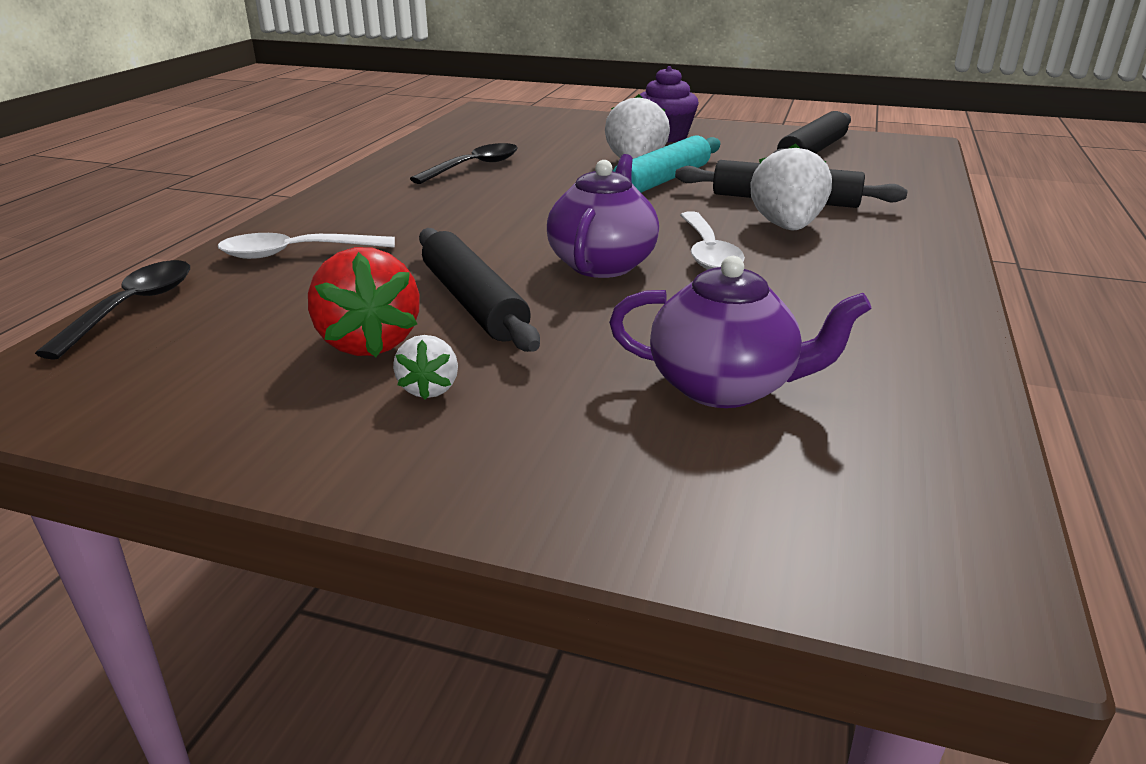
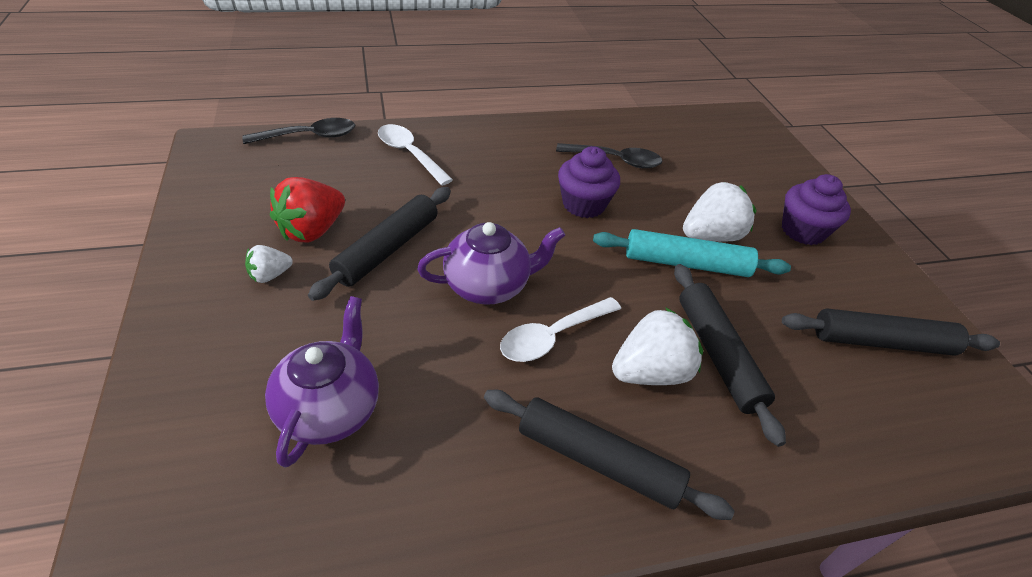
camera: 55 degrees right, 15 degrees up
(526, 195) = (583, 204): none -> purple cupcake
(725, 387) = (330, 409): purple teapot -> purple teapot turned 150 degrees counterclockwise
(877, 271) = (598, 460): none -> black rolling pin

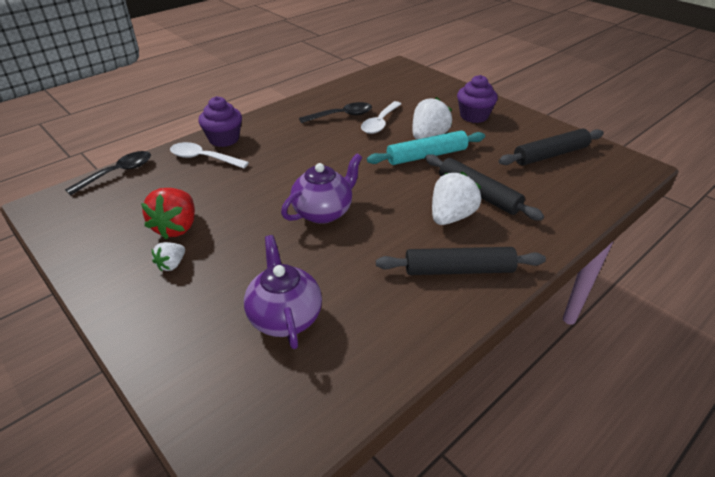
camera: 25 degrees left, 5 degrees down
(387, 249) = (240, 218): black rolling pin -> none
(552, 336) = (384, 222): white spoon -> white spoon (380, 123)
(583, 204) = (343, 146): purple cupcake -> purple cupcake (224, 139)

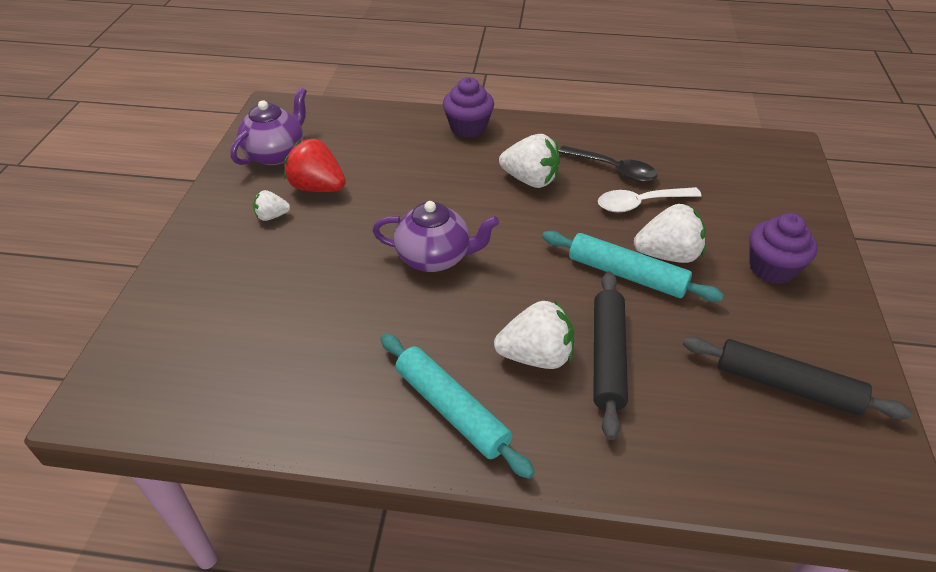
camera: 50 degrees right, 5 degrees up
(118, 173) = (350, 110): black spoon -> none
(176, 227) = (317, 187): red strawberry -> red strawberry turned 60 degrees clockwise
(203, 158) = (425, 136): white spoon -> none
(285, 316) = (271, 321): purple teapot -> purple teapot (276, 153)
(308, 144) = (530, 180): none -> white strawberry
(458, 269) = (452, 409): black rolling pin -> turquoise rolling pin

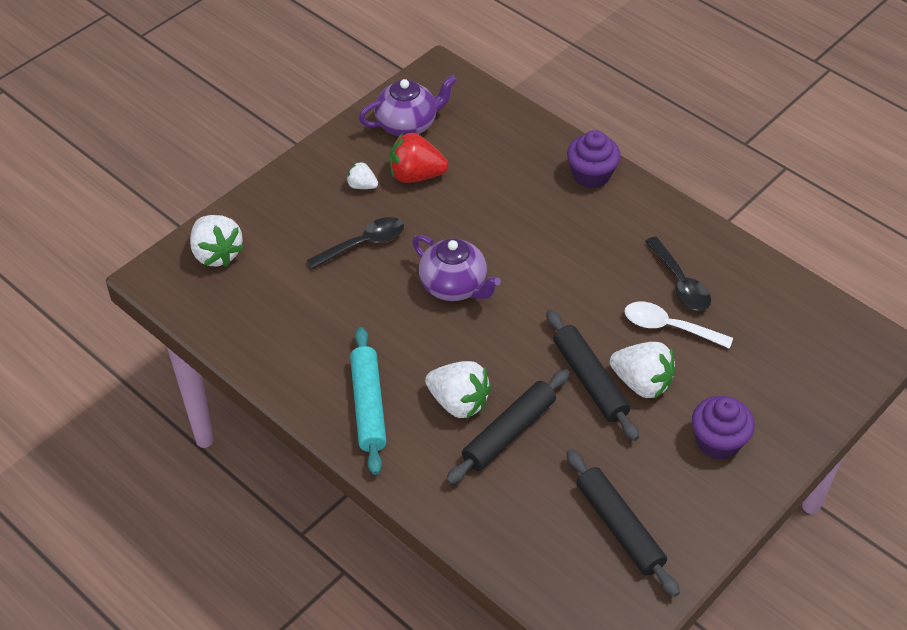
camera: 35 degrees right, 5 degrees up
(315, 263) = (363, 244): none -> black spoon
(317, 187) = (415, 175): red strawberry -> red strawberry turned 60 degrees counterclockwise
(530, 180) = (595, 256): white strawberry -> white strawberry (216, 254)
(626, 275) = (589, 381): turquoise rolling pin -> black rolling pin

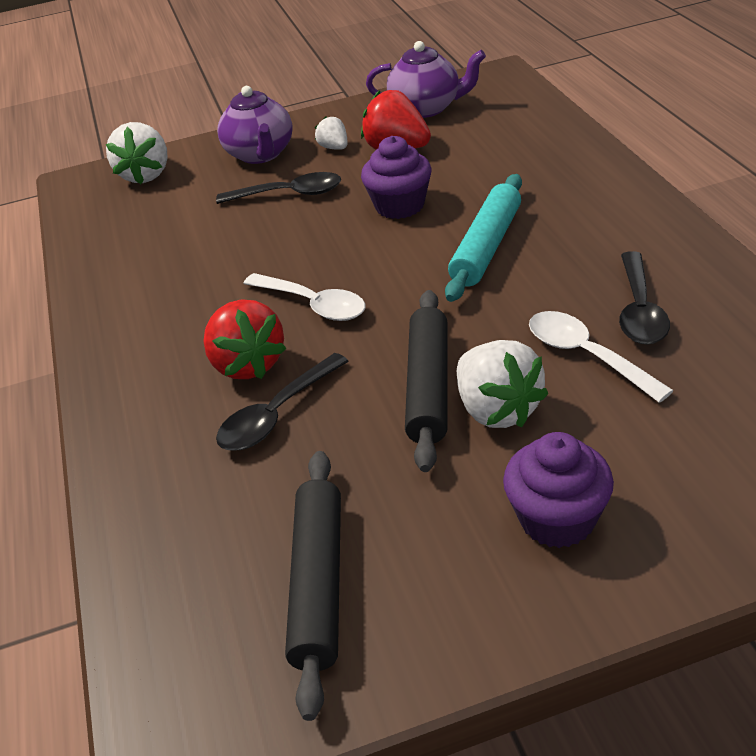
camera: 35 degrees right, 10 degrees down
(368, 406) = (150, 339): turquoise rolling pin -> turquoise rolling pin (487, 247)
(454, 286) = (349, 250): purple teapot -> purple teapot (261, 154)
(458, 403) = (248, 364): white strawberry -> red strawberry
(465, 341) = (313, 304): none -> white spoon
(509, 433) = (277, 414): black rolling pin -> black spoon
(591, 175) = (601, 181): purple cupcake -> purple cupcake (400, 206)

